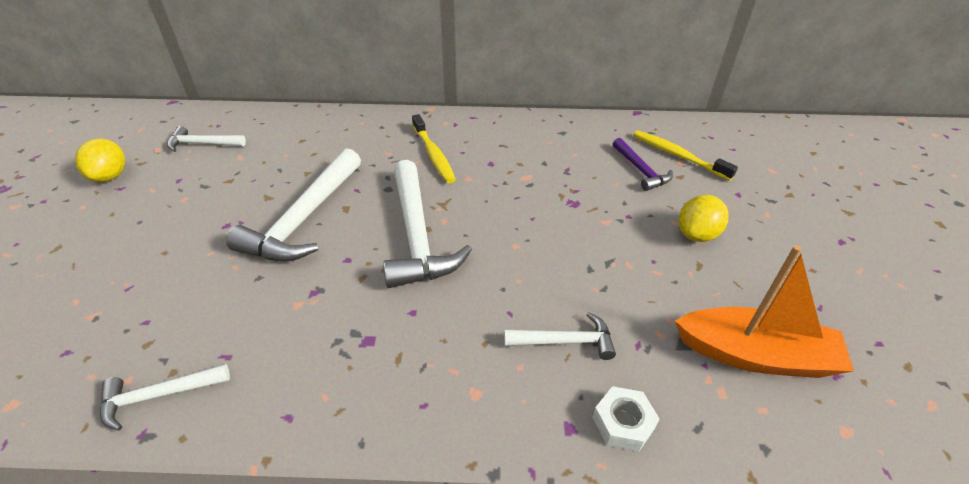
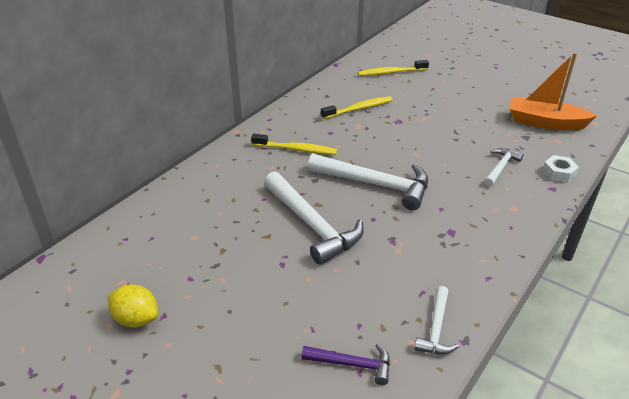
camera: 55 degrees left, 5 degrees down
(203, 144) = (148, 253): white hammer -> none
(563, 163) = (359, 109): none -> yellow toothbrush
(640, 170) = (392, 89): purple hammer -> purple hammer (352, 364)
(697, 234) = (458, 98): yellow lemon -> none
(755, 355) = (545, 122): orange boat -> orange boat turned 120 degrees counterclockwise

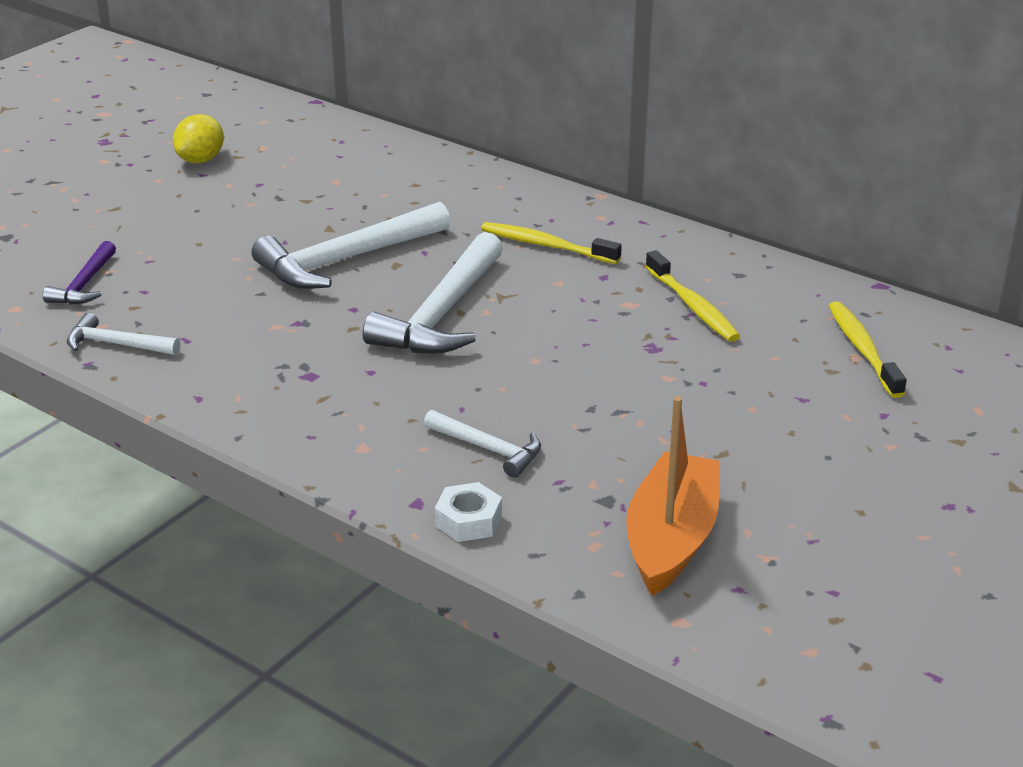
camera: 90 degrees right, 5 degrees down
(296, 149) = (546, 246): yellow toothbrush -> yellow toothbrush turned 105 degrees clockwise

